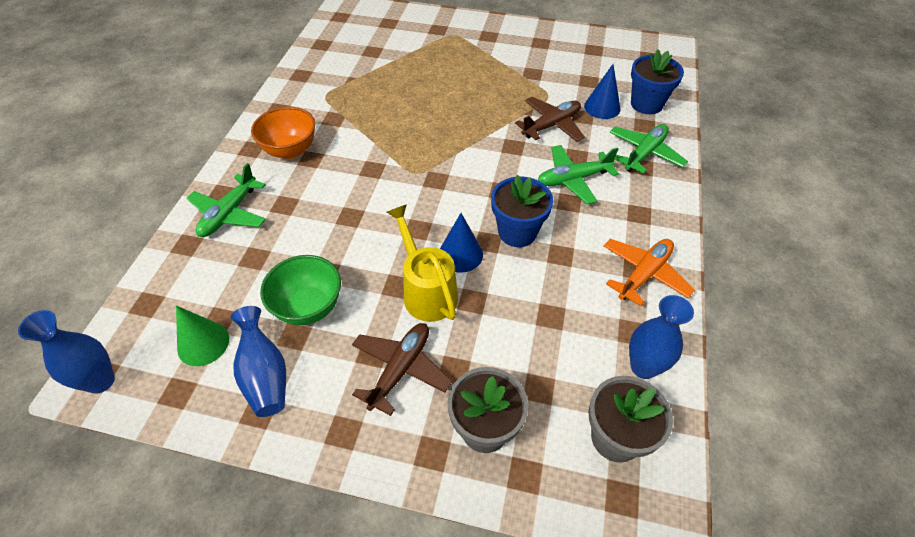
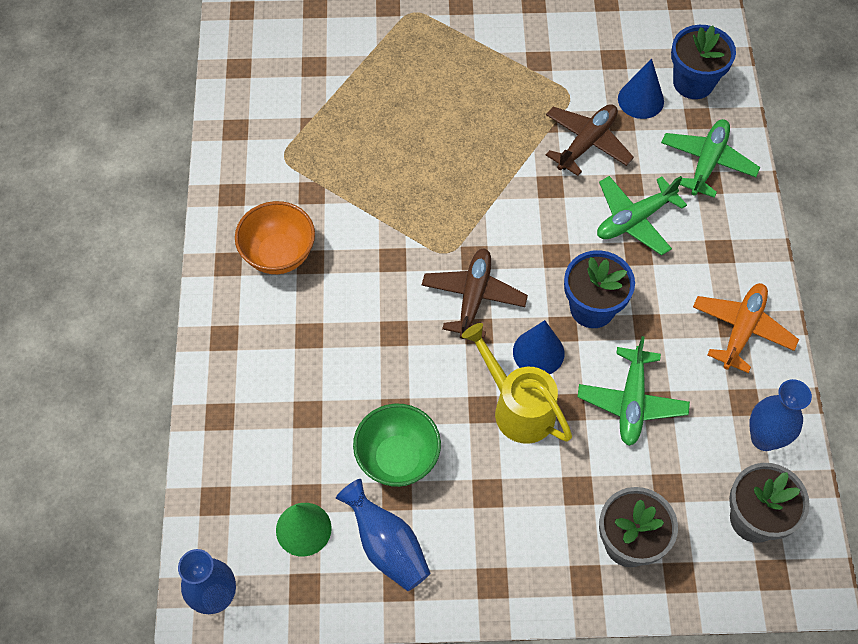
camera: 15 degrees left, 10 degrees up
(229, 213) = (249, 363): green plane -> green plane (631, 402)
(400, 369) = (523, 504): brown plane -> brown plane (473, 297)

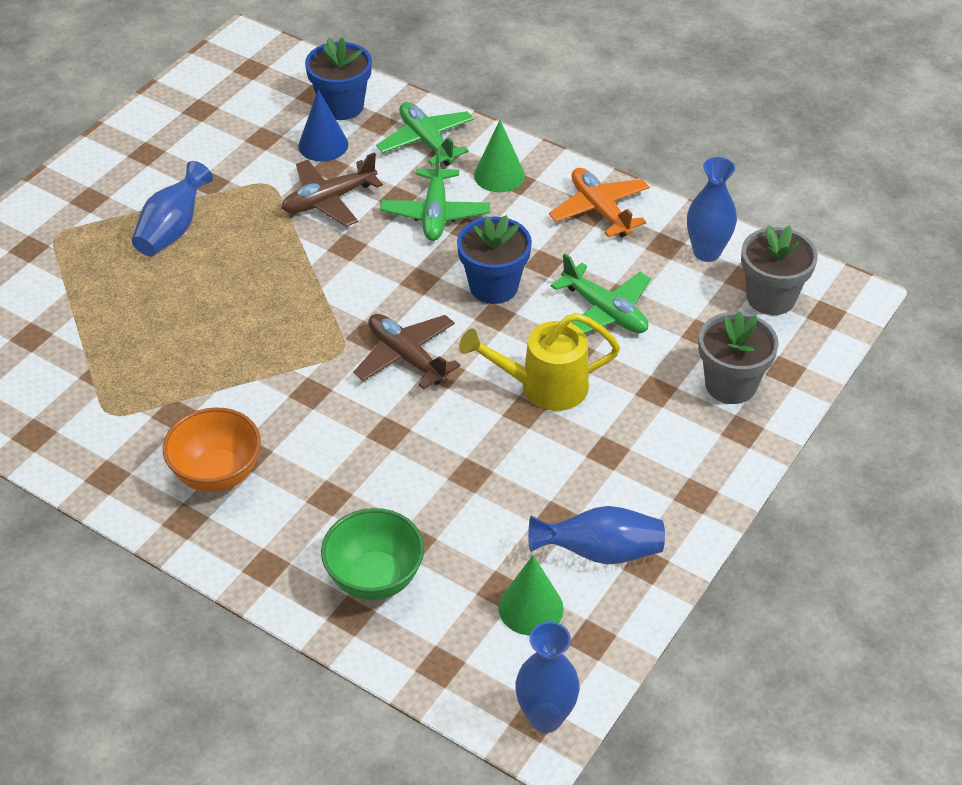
camera: 55 degrees left, 15 degrees down
(398, 459) = (520, 498): green bowl -> green bowl (375, 578)
(474, 72) = (173, 230): none -> blue vase
(538, 352) = (503, 344): blue cone -> none
(587, 143) = (329, 200): brown plane -> brown plane turned 105 degrees counterclockwise
(716, 235) = (499, 175): none -> green cone

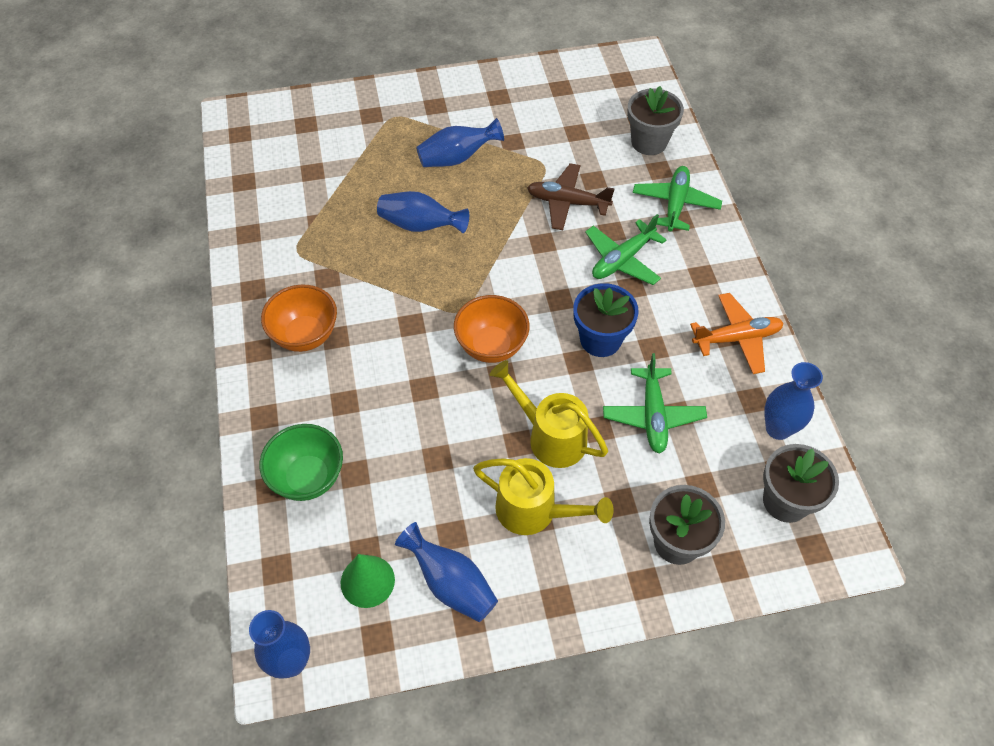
camera: 45 degrees right, 10 degrees up
(211, 309) = (420, 225): none -> blue vase
(323, 145) = (607, 161): blue cone -> none
(342, 106) = (649, 142): blue flower pot -> grey flower pot
(406, 357) = (491, 346): brown plane -> orange bowl
(499, 175) = (696, 262): green cone -> none
(600, 210) = (736, 338): orange plane -> orange plane turned 60 degrees clockwise
(600, 449) = (535, 511): none -> yellow watering can

